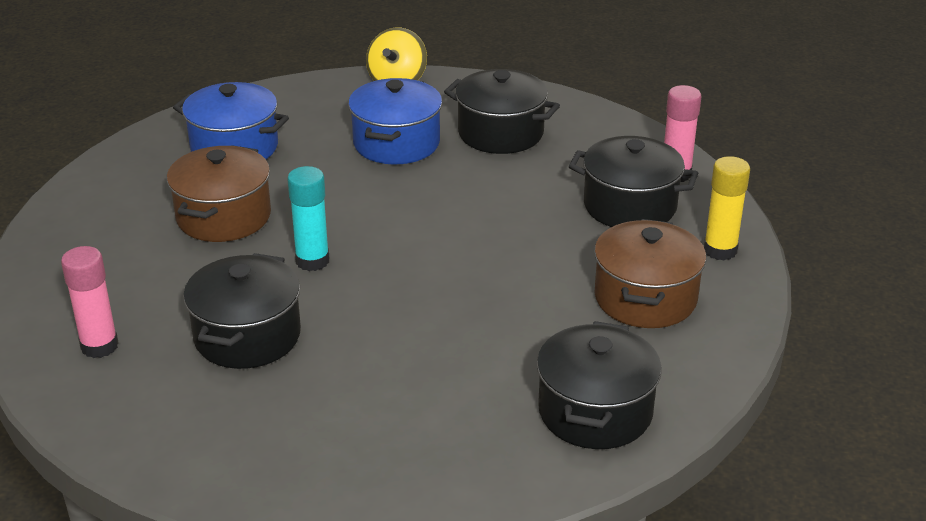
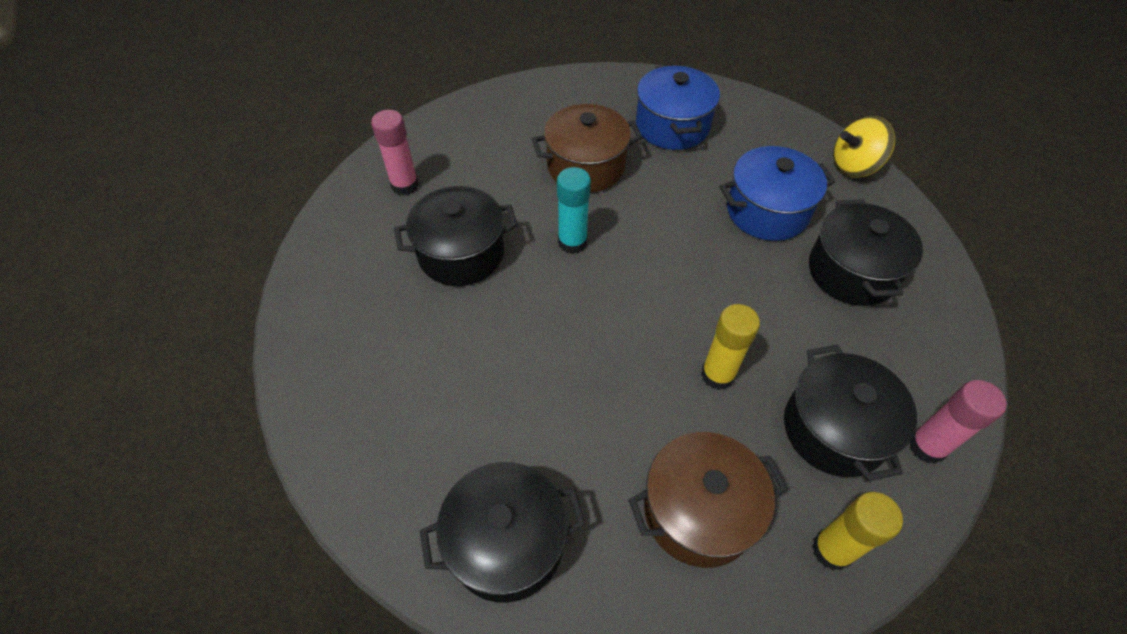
camera: 60 degrees right, 20 degrees up
(535, 239) = (717, 375): none -> yellow glue stick

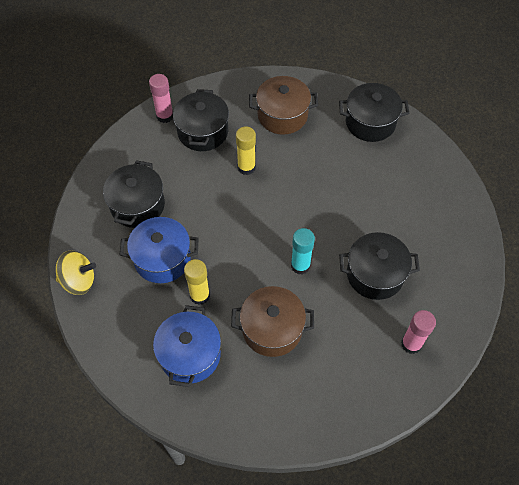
camera: 165 degrees left, 5 degrees up
(832, 550) = (233, 91): yellow glue stick -> yellow glue stick (200, 295)

